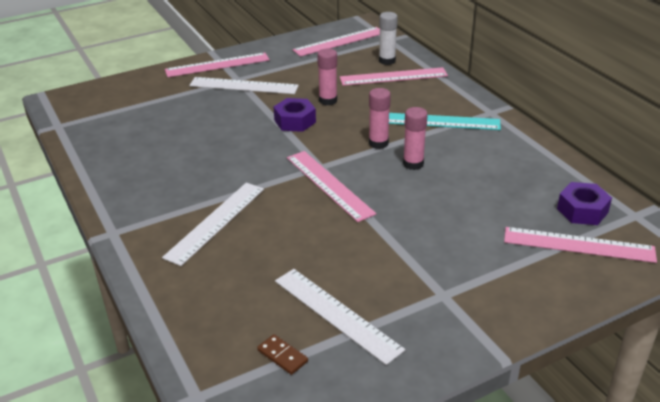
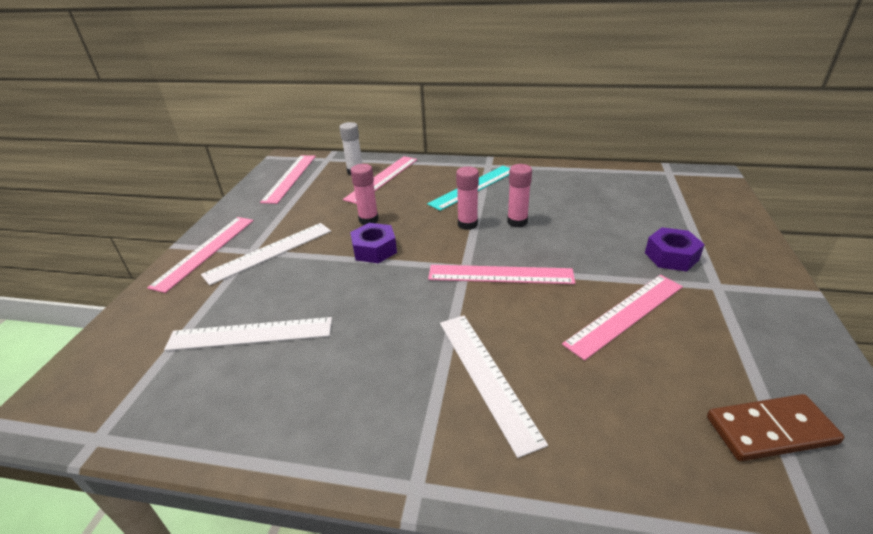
camera: 50 degrees left, 0 degrees up
(282, 356) = (770, 430): brown domino -> brown domino, size x1.80
(337, 314) = (714, 359): white ruler -> white ruler (250, 334)
(578, 245) = (688, 204): pink ruler -> pink ruler (625, 314)
(582, 210) = (648, 186): purple nut -> purple nut (671, 256)

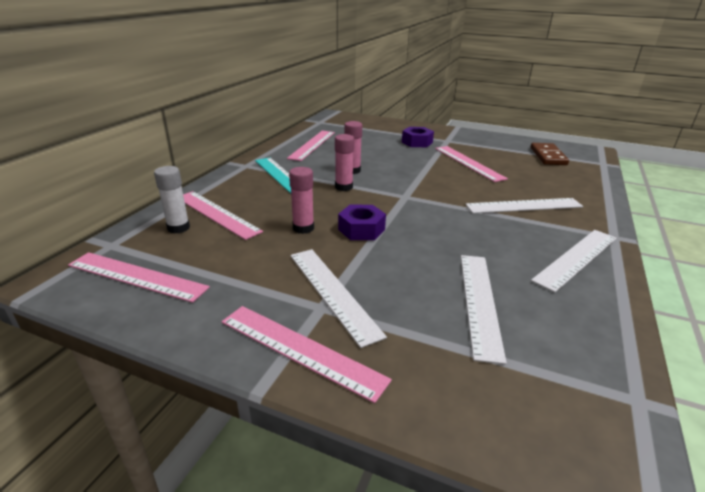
camera: 80 degrees left, 5 degrees down
(340, 424) = (576, 258): none -> white ruler
(500, 275) = (419, 186): pink ruler -> pink ruler (312, 145)

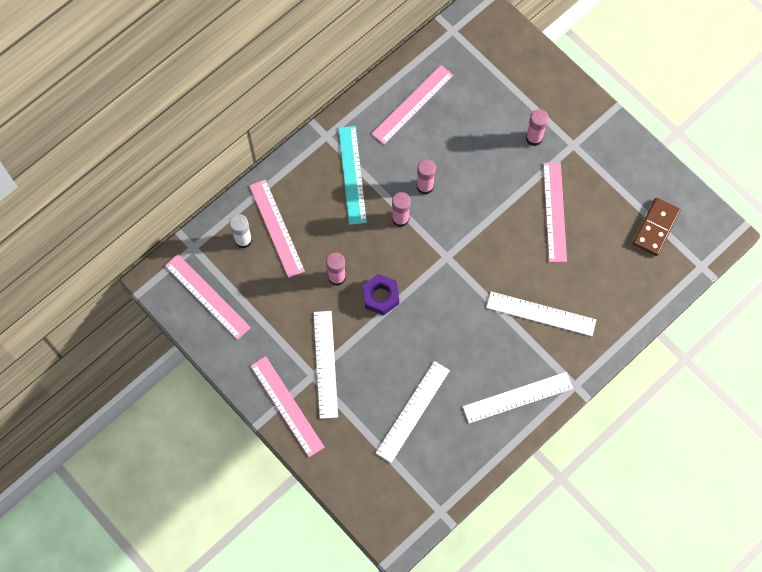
camera: 25 degrees right, 40 degrees up
(417, 142) = (534, 138): purple nut -> pink glue stick

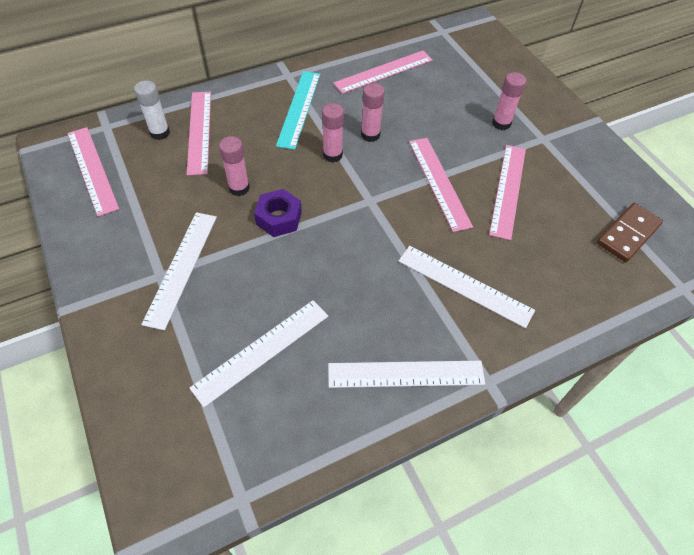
camera: 15 degrees right, 15 degrees down
(287, 406) = (111, 299): pink ruler -> pink ruler (439, 182)

